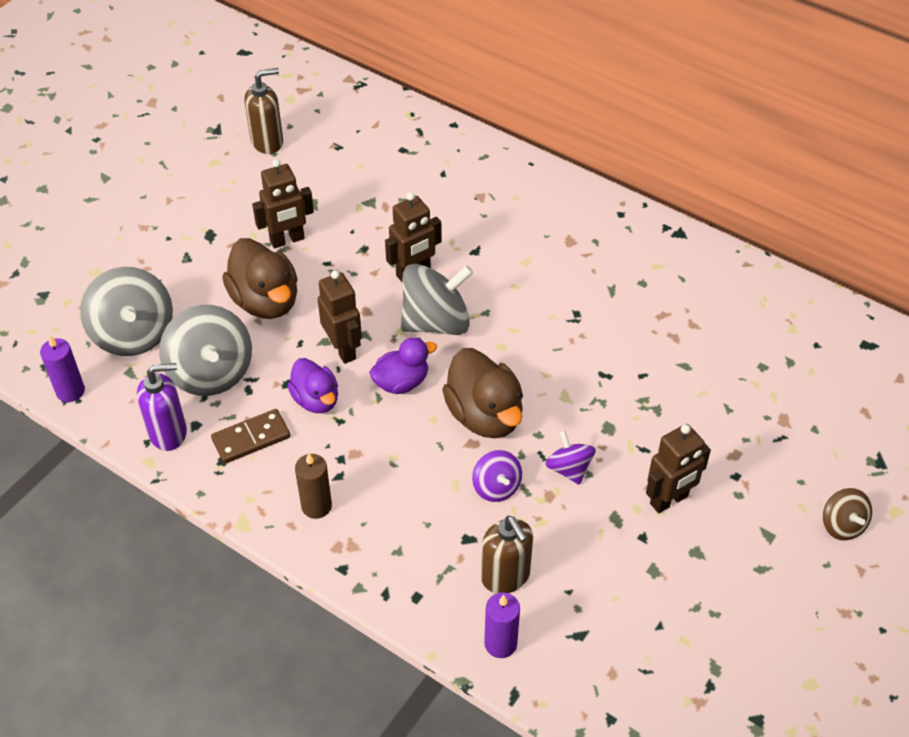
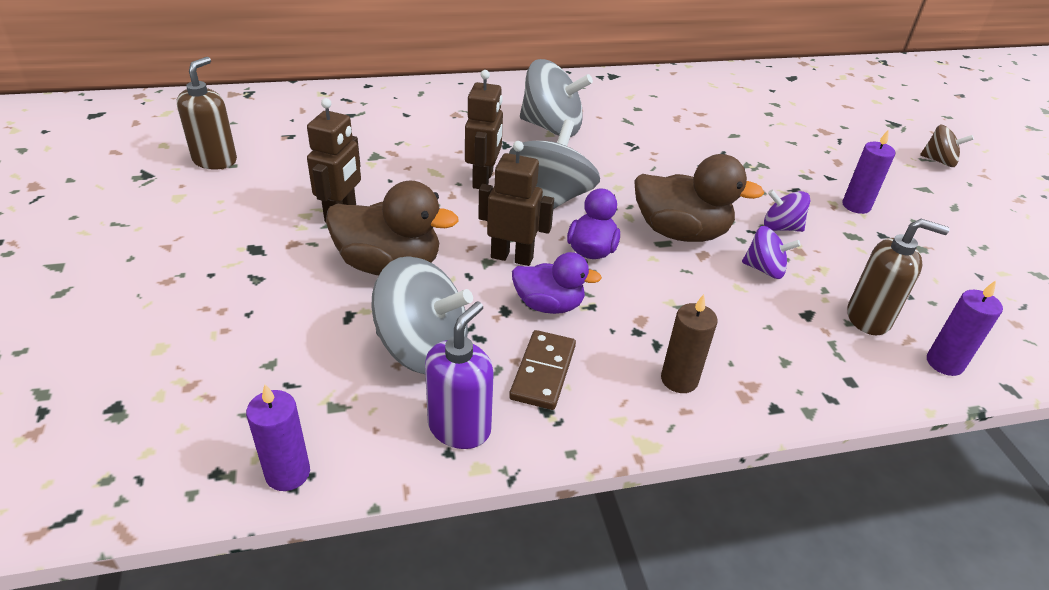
camera: 50 degrees left, 10 degrees down
(133, 334) = (289, 372): grey spinning top -> grey spinning top (551, 127)
(669, 500) = (856, 206): brown robot -> purple candle

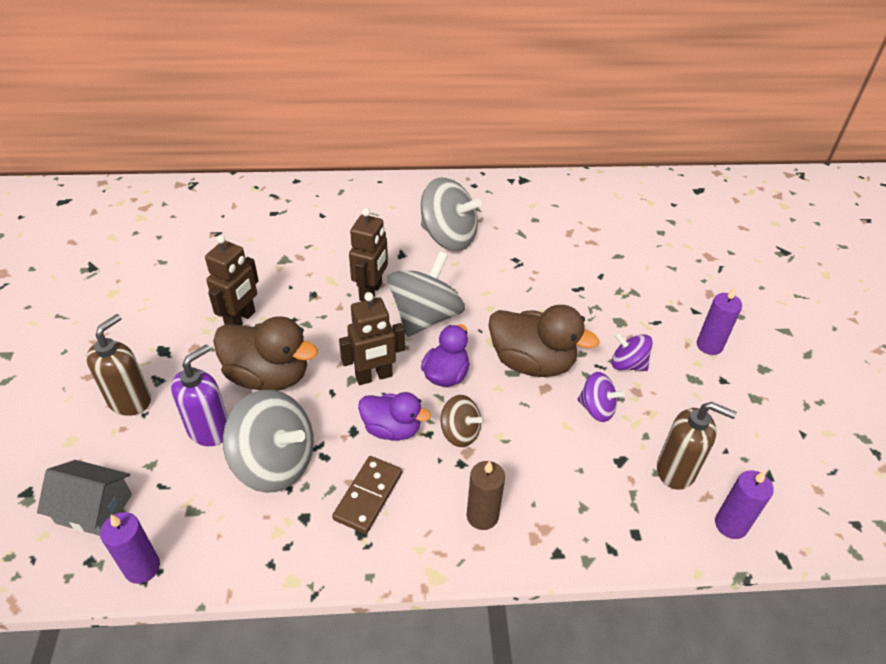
camera: 10 degrees right, 5 degrees up
(209, 416) = (94, 508): none -> grey house
(215, 160) = (150, 256): brown soap dispenser -> brown soap dispenser (130, 400)
(459, 427) = (285, 542): purple soap dispenser -> purple soap dispenser (209, 430)
(512, 257) = (374, 376): brown robot -> brown robot turned 135 degrees clockwise
(939, 161) = (812, 299): brown spinning top -> brown spinning top (460, 433)

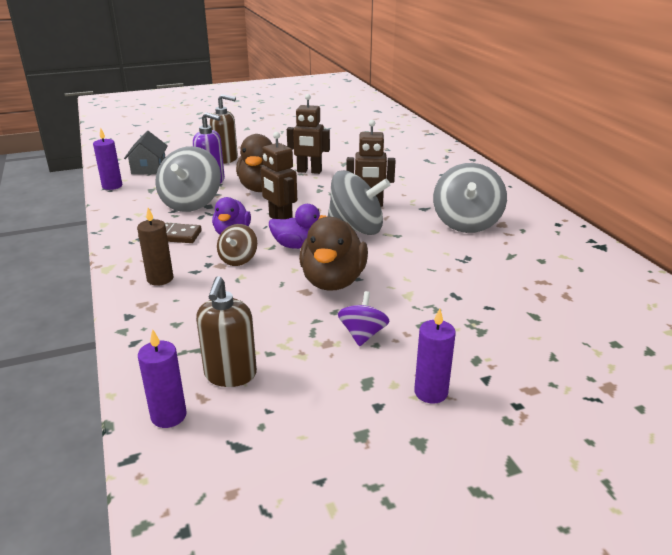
camera: 75 degrees right, 15 degrees down
(596, 409) = (292, 321): purple spinning top -> none

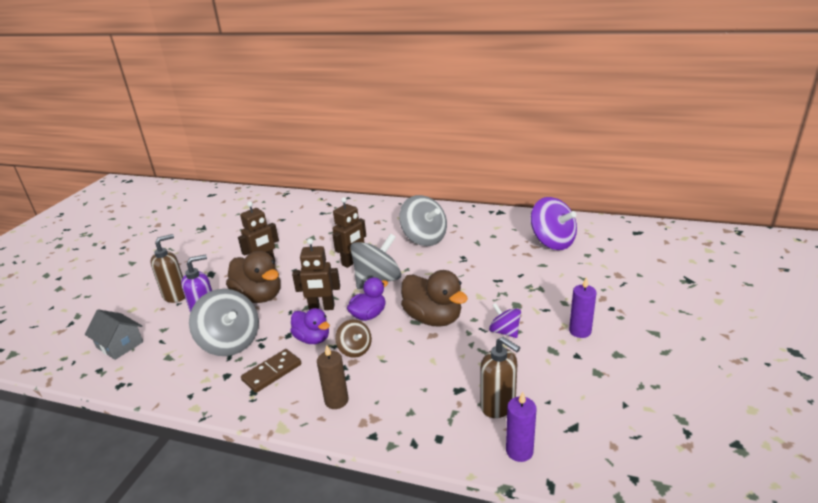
camera: 50 degrees left, 0 degrees up
(112, 186) = (122, 380): purple candle -> none
(598, 306) = (552, 242): none -> purple spinning top

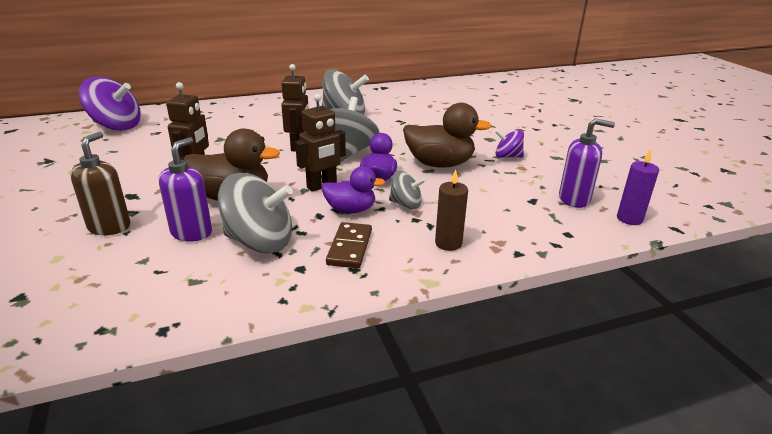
camera: 40 degrees left, 0 degrees up
(119, 344) = (95, 295): grey house -> none
(355, 349) = (406, 204): brown spinning top -> grey spinning top
(498, 405) = (574, 199): brown soap dispenser -> purple soap dispenser
(552, 242) = (455, 97): purple spinning top -> purple spinning top (116, 126)
(580, 331) = (556, 142): purple candle -> none

